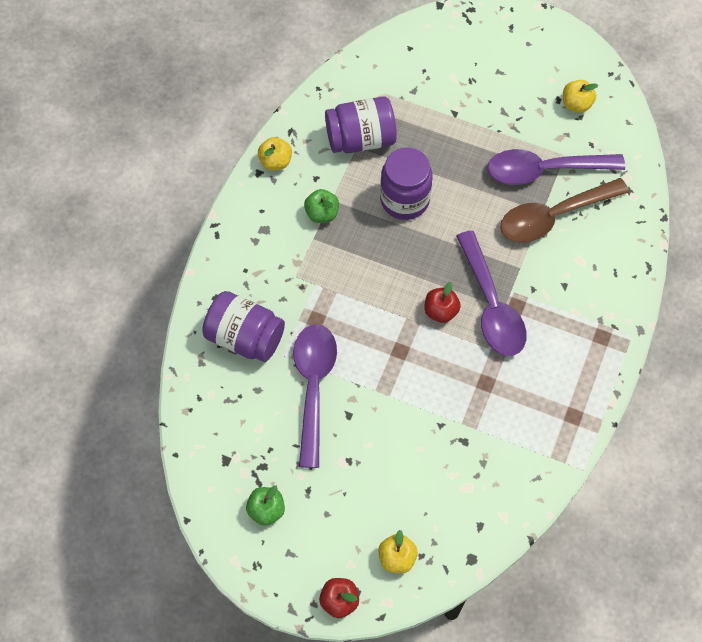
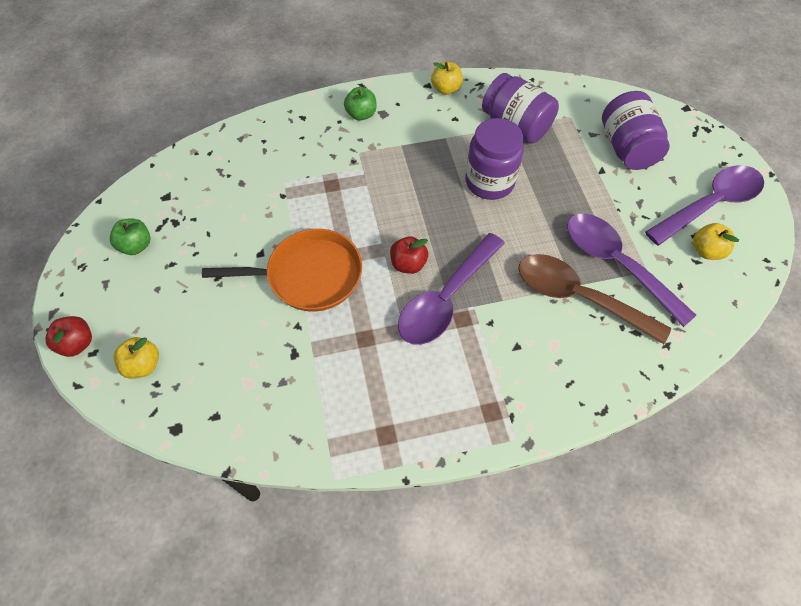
camera: 55 degrees right, 5 degrees down
(245, 337) = (281, 151): purple jar -> purple jar (627, 148)
(313, 386) = (269, 216): purple spoon -> purple spoon (710, 204)
(322, 213) = (428, 138): green apple -> green apple (361, 114)
(398, 390) = (309, 275): none -> orange pan

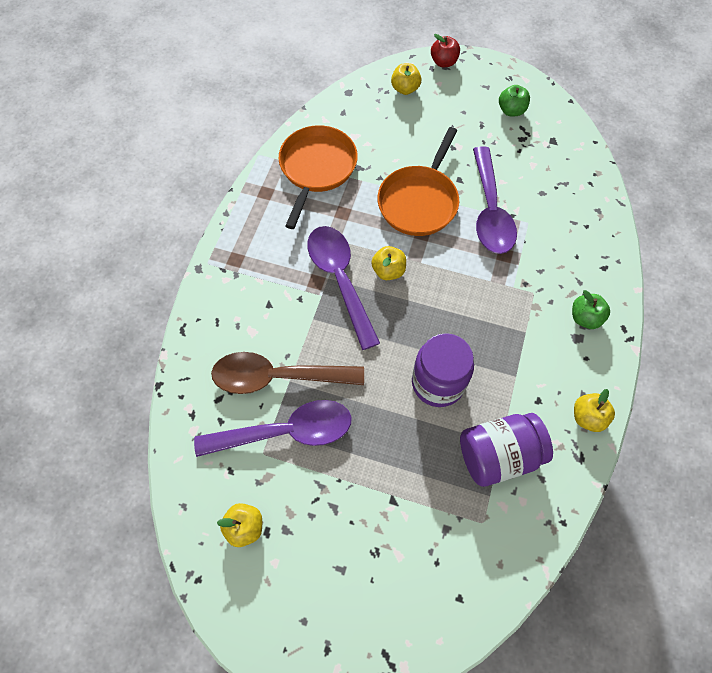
camera: 120 degrees right, 5 degrees up
(320, 398) = (317, 168): none -> orange pan
(408, 264) = (388, 271): red apple -> yellow apple
(578, 297) = (277, 377): brown spoon -> brown spoon turned 150 degrees counterclockwise
(627, 148) = (407, 552): purple jar -> none
(710, 204) = (288, 581): purple spoon -> purple spoon (490, 211)

